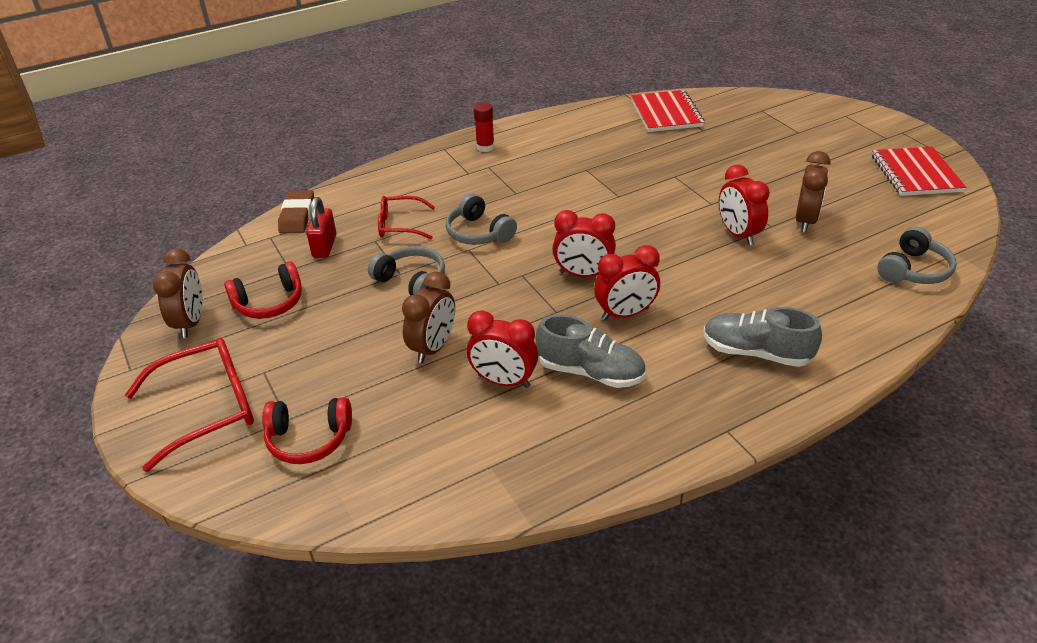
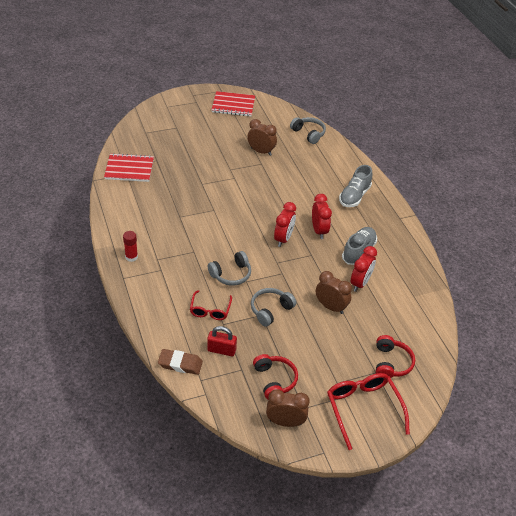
camera: 85 degrees left, 5 degrees up
(738, 234) = (265, 176): red clock -> none

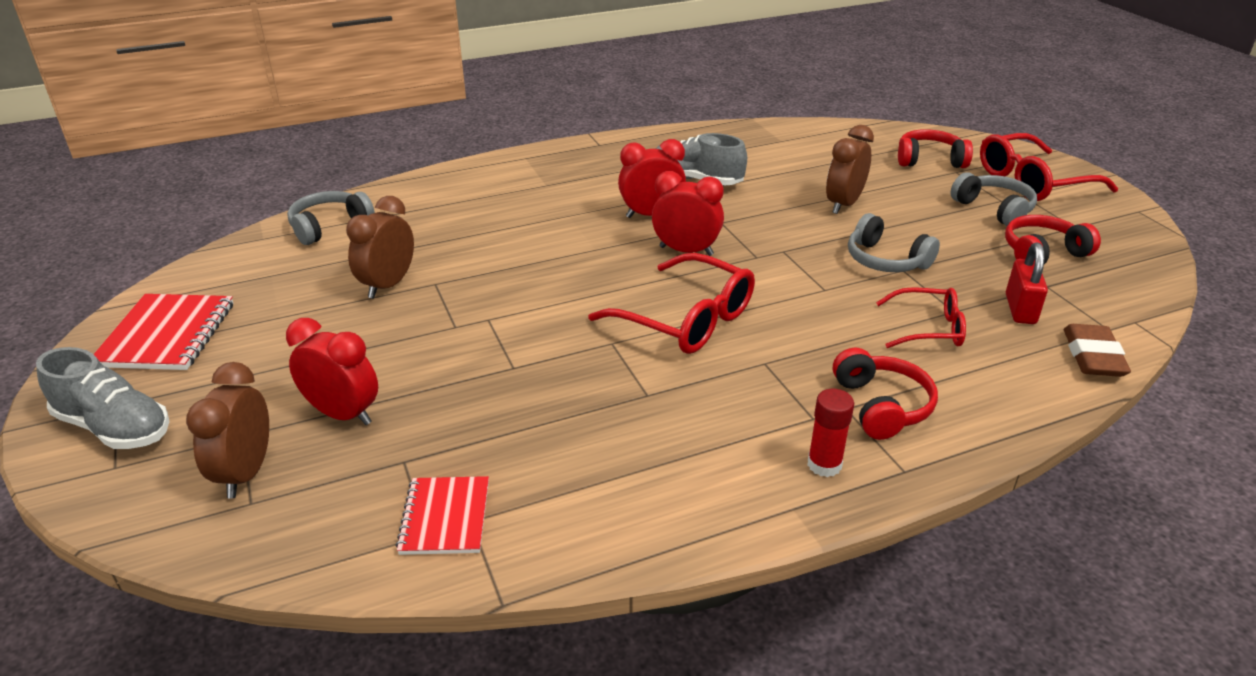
camera: 90 degrees left, 10 degrees down
(129, 169) = (445, 517): red notebook -> red notebook, size x0.66
(160, 280) = (881, 406): none -> red headphones
(227, 232) = (687, 320): none -> red glasses
(231, 274) = (814, 308): grey headphones -> grey headphones (994, 209)
(285, 422) = (1116, 242): brown clock -> brown clock (246, 473)
(354, 196) = (544, 181): grey shoe -> grey shoe (114, 427)
(360, 283) = (774, 179): red clock -> red clock (343, 414)

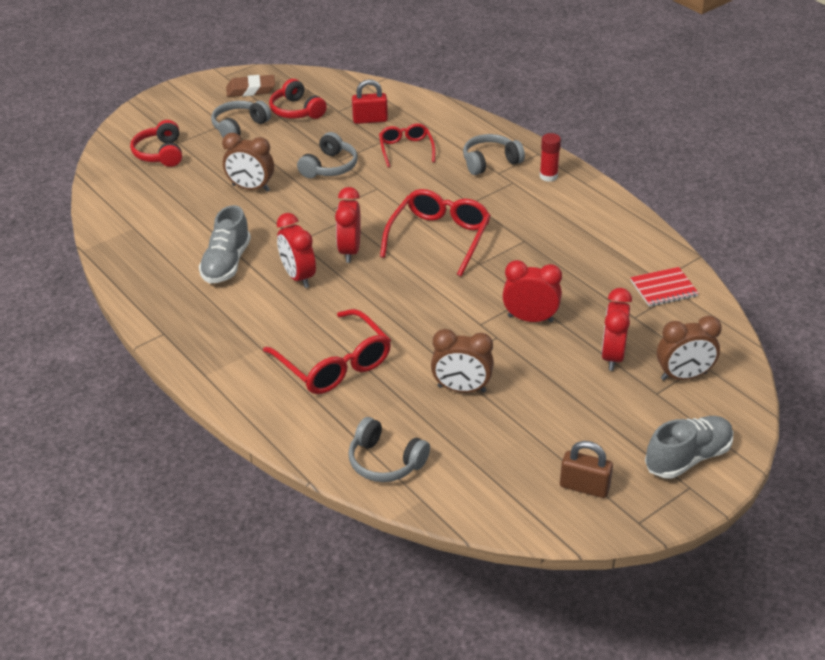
camera: 105 degrees left, 5 degrees up
(114, 427) = (688, 458): grey shoe -> grey shoe turned 45 degrees clockwise
(167, 335) = (584, 487): red notebook -> brown padlock
(469, 360) = (530, 319): none -> red clock
(881, 406) = (490, 162): red headphones -> grey headphones
(1032, 182) = (189, 111): red glasses -> red glasses (334, 364)
(1093, 356) = (409, 100): brown eraser -> brown eraser (251, 90)

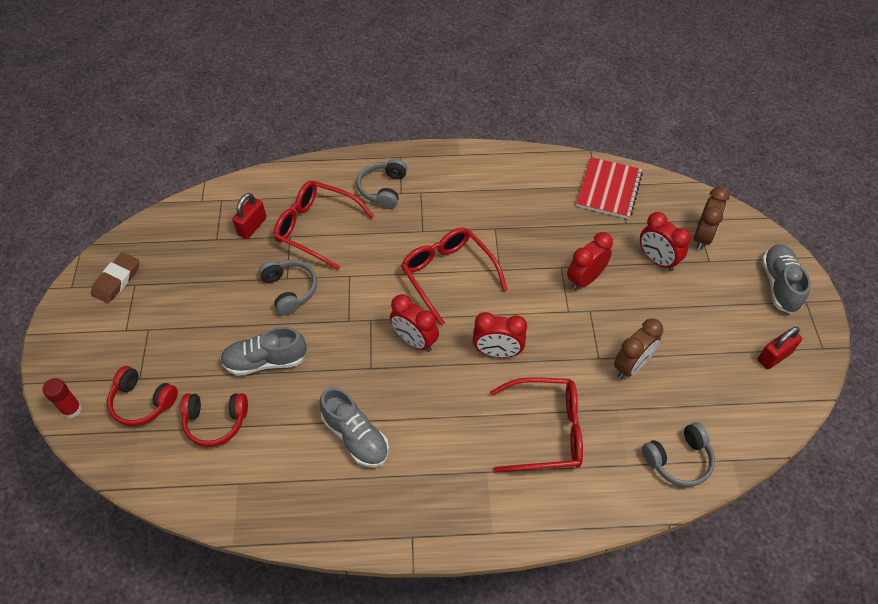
camera: 55 degrees left, 15 degrees up
(239, 127) = (165, 320): grey headphones -> none
(251, 188) = (265, 361): brown clock -> grey shoe
(296, 111) = (185, 266): red headphones -> red headphones (215, 422)
(298, 277) = (418, 394): red clock -> red clock (497, 352)
(406, 149) = (316, 228): red glasses -> red glasses, size x1.64
(548, 176) = (432, 168): red glue stick -> red glue stick (72, 409)
(584, 487) = (774, 356): brown padlock -> red padlock
(663, 288) = (609, 189): red notebook -> red notebook, size x1.51

